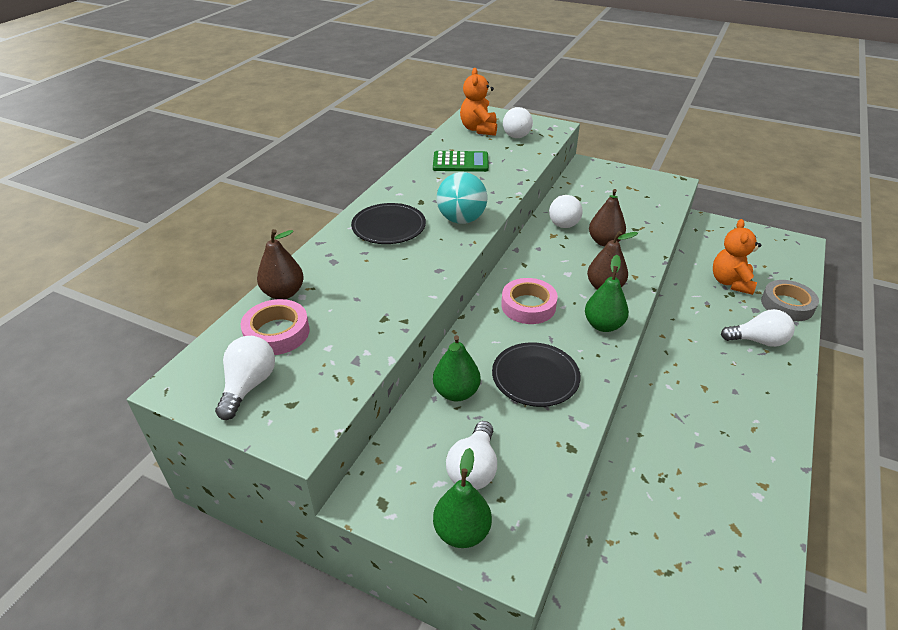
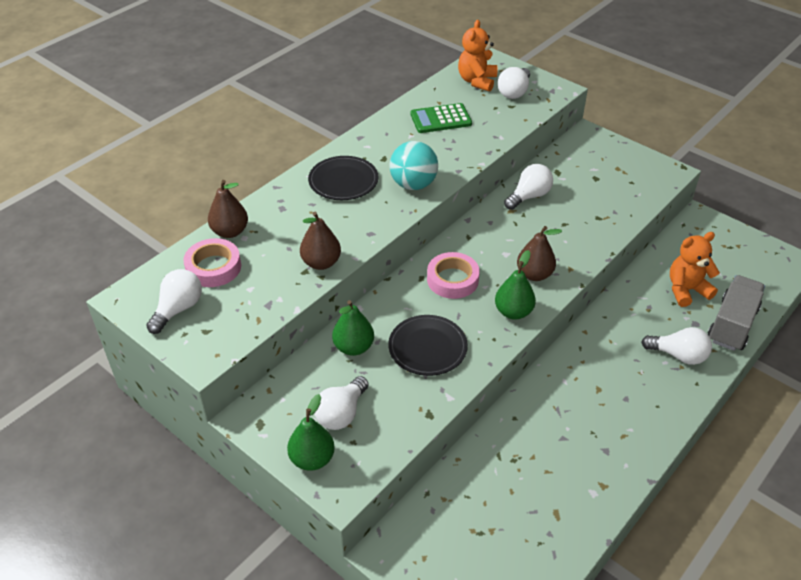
camera: 15 degrees right, 5 degrees up
(460, 162) = (440, 119): green calculator -> green calculator turned 150 degrees clockwise
(563, 221) = (529, 196): white light bulb -> white light bulb turned 150 degrees counterclockwise
(604, 242) = (559, 226): brown pear -> brown pear (321, 263)
(730, 282) = (686, 290): orange teddy bear -> orange teddy bear turned 45 degrees clockwise
(787, 305) = (732, 325): grey tape -> grey truck

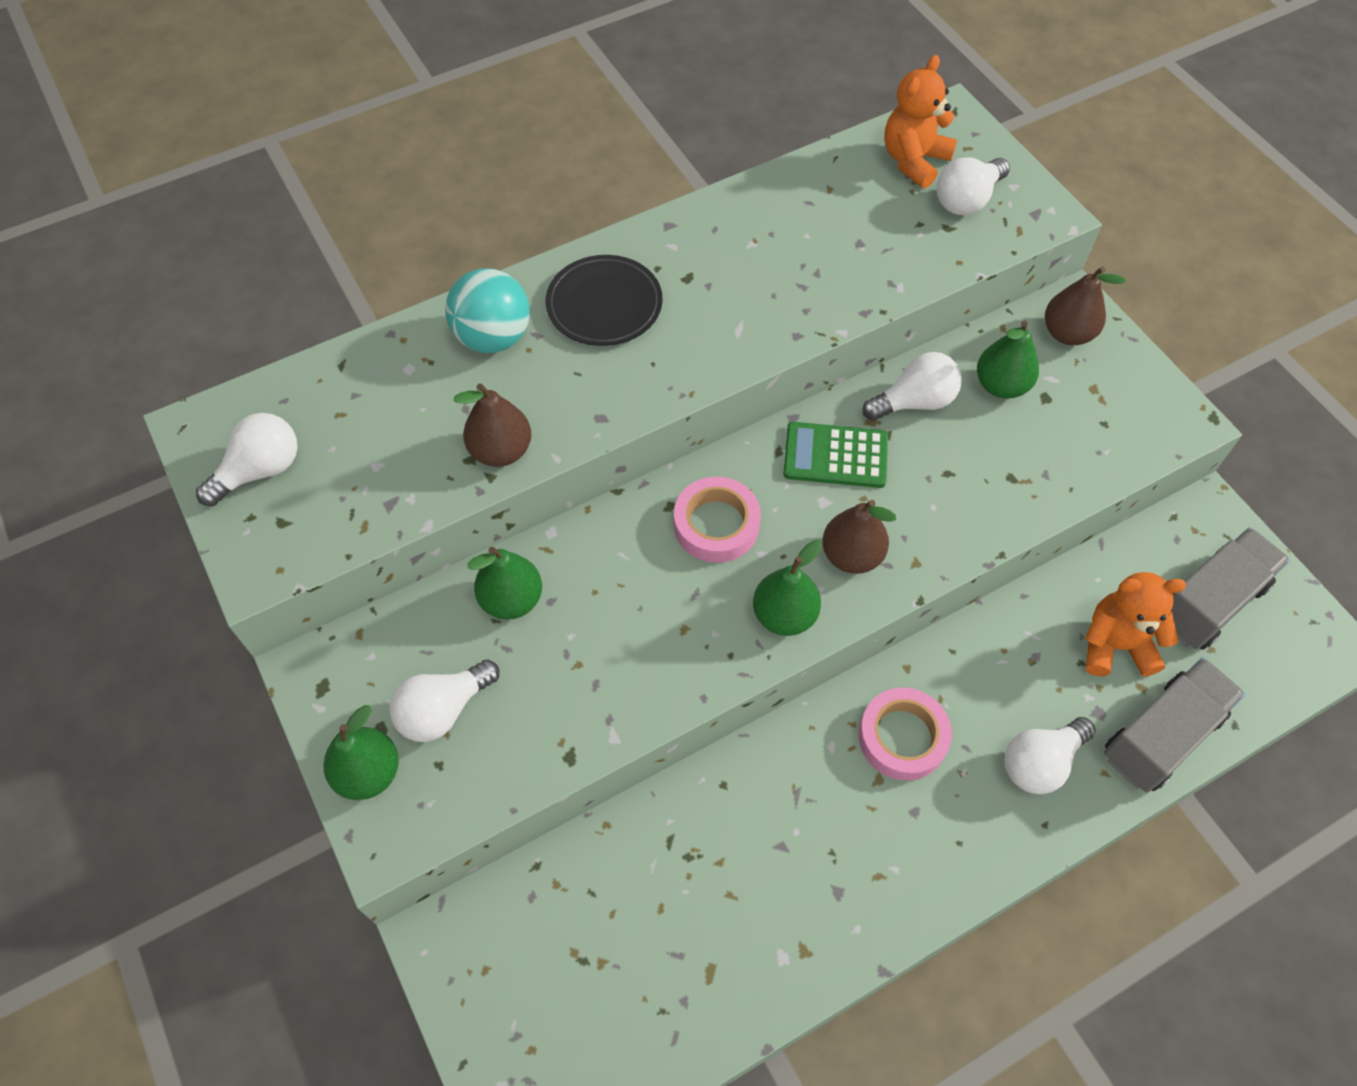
camera: 20 degrees right, 15 degrees up
(213, 267) = (341, 410): pink tape -> pink tape (902, 737)
(230, 232) = (393, 351): brown pear -> brown pear (1067, 333)
(413, 184) = (711, 342): turquoise ball -> turquoise ball (493, 337)
(427, 347) = (621, 637): black plate -> none
(440, 119) = (816, 224): green calculator -> green calculator (835, 456)
(570, 178) = (1001, 385): none -> green pear
(678, 355) = (1040, 763): white light bulb -> white light bulb turned 105 degrees clockwise
(722, 258) = (1209, 602): none -> grey truck

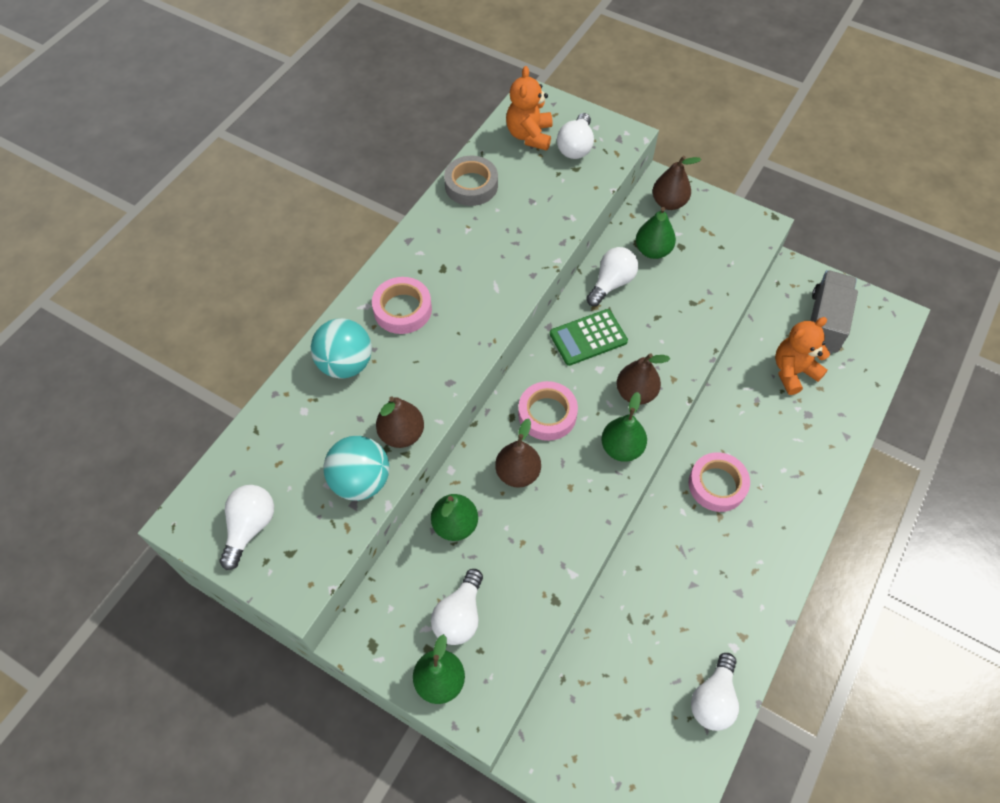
camera: 30 degrees left, 0 degrees up
(416, 481) = (361, 481): none -> turquoise ball
(604, 304) = (402, 309): black plate -> pink tape
(629, 578) = (517, 473): none -> brown pear
(794, 192) = (471, 185): none -> grey tape
(1040, 763) = (796, 459): white light bulb -> white light bulb (713, 699)
(1161, 736) = (846, 410): grey truck -> none

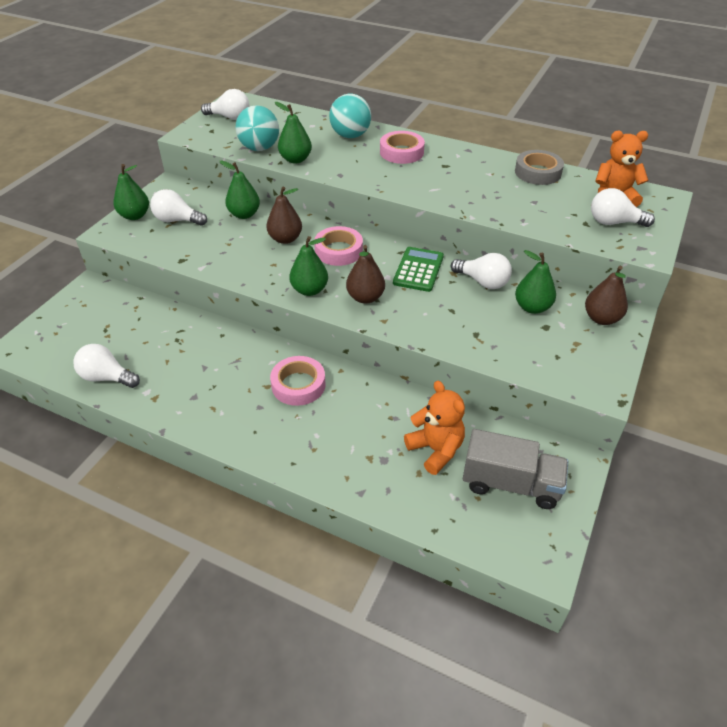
camera: 85 degrees right, 15 degrees down
(402, 434) = (295, 159): brown pear -> green pear
(588, 338) = (418, 270): green calculator -> green calculator turned 45 degrees clockwise

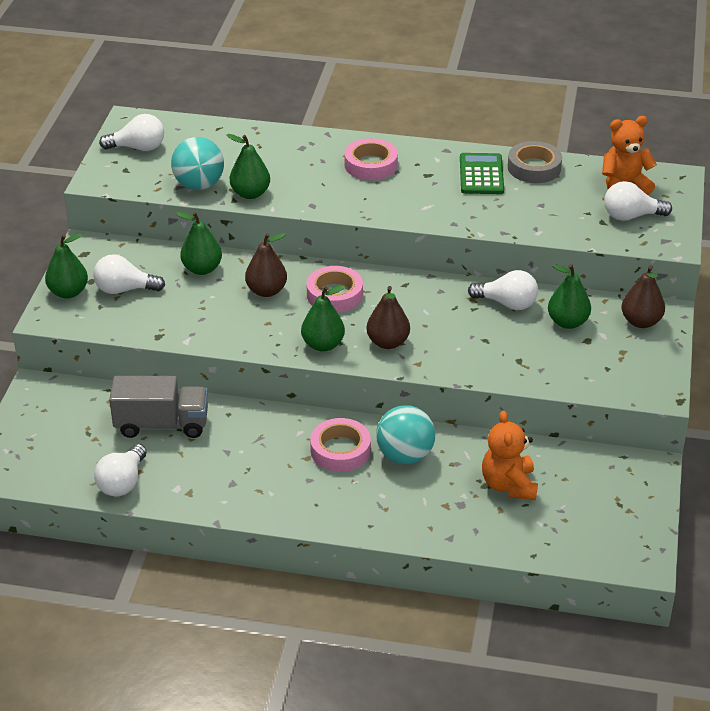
camera: 15 degrees left, 5 degrees down
(107, 377) = (122, 482): white light bulb -> white light bulb turned 75 degrees counterclockwise
(350, 135) = (300, 151): turquoise ball -> turquoise ball (405, 455)
(418, 270) = (432, 302): green calculator -> green calculator (481, 175)
(435, 450) = (509, 485): orange teddy bear -> orange teddy bear turned 135 degrees counterclockwise
(510, 484) = (592, 501): grey truck -> grey truck (161, 424)

